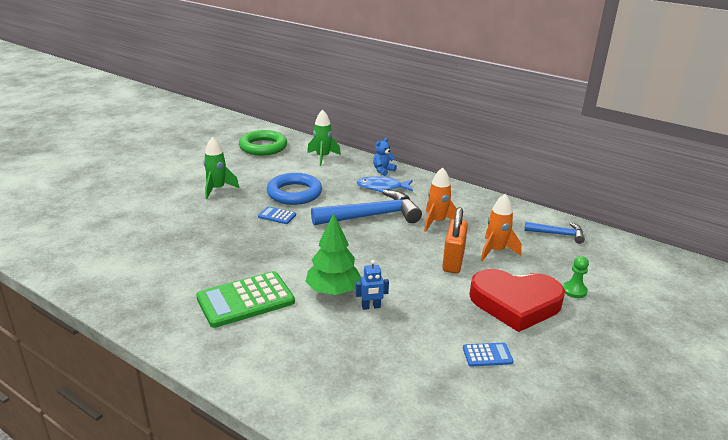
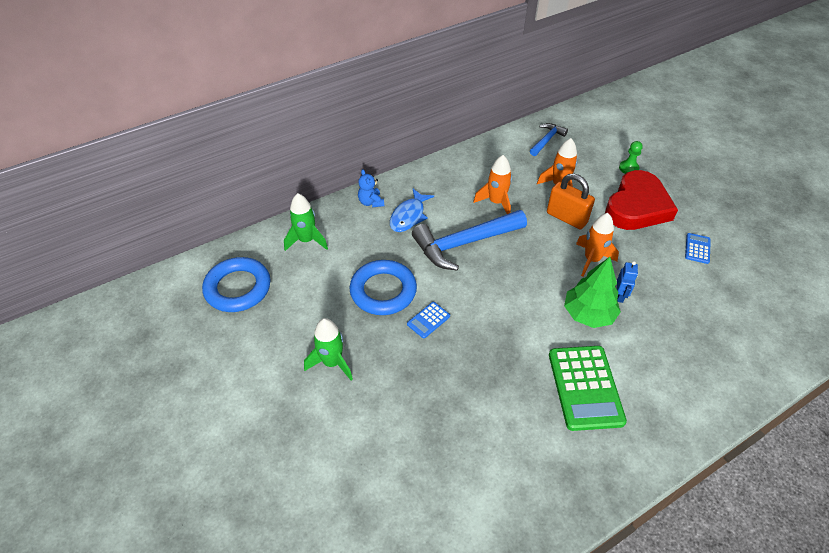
camera: 65 degrees left, 20 degrees up
(263, 147) = (238, 288): green ring -> blue ring
(372, 216) = (464, 243): blue hammer -> blue hammer turned 120 degrees counterclockwise
(407, 284) = (591, 260): none -> orange rocket

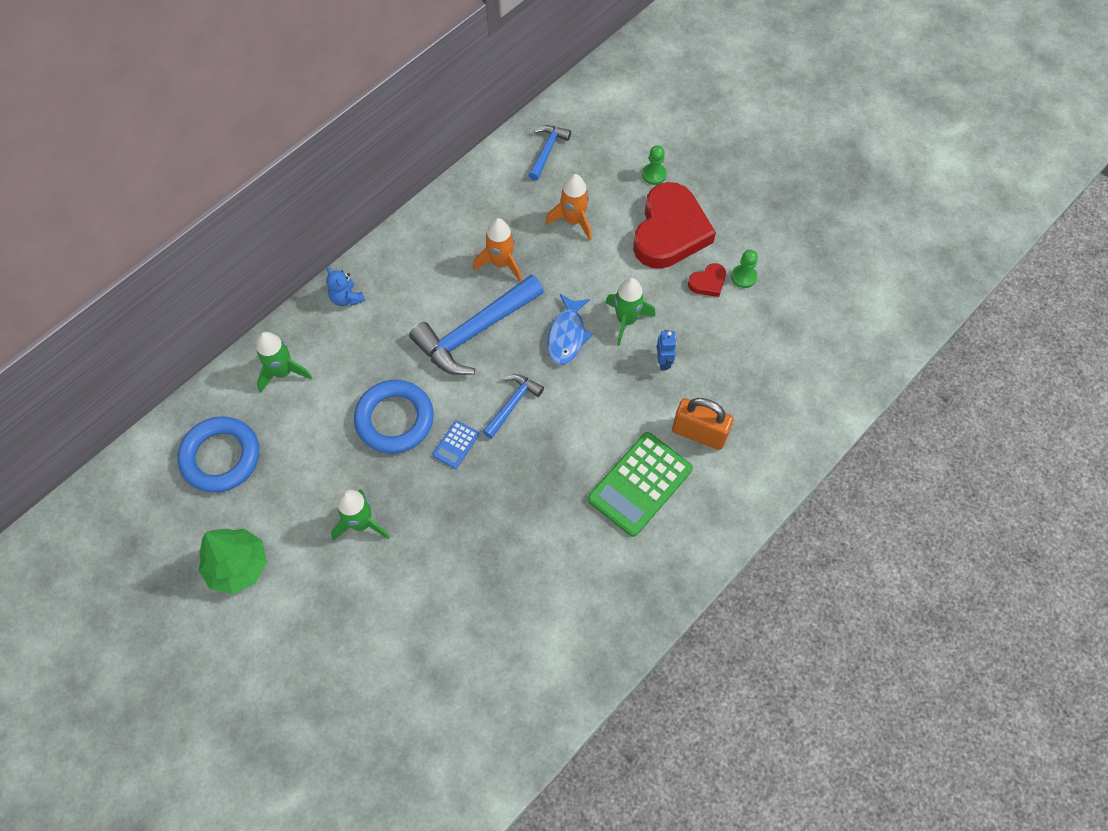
camera: 15 degrees left, 15 degrees up
(409, 216) = (399, 308): blue fish -> blue fish (567, 335)
(483, 300) = (512, 404): none -> blue hammer
(566, 218) = (589, 267): orange padlock -> orange padlock (699, 433)
(585, 387) = (639, 484): green calculator -> green calculator turned 60 degrees clockwise
(588, 314) = (632, 394): green tree -> green tree (238, 566)
(591, 260) = (626, 320): orange rocket -> green rocket
(665, 246) = (708, 282): none -> red heart
(697, 248) = (743, 277): blue calculator -> green pawn

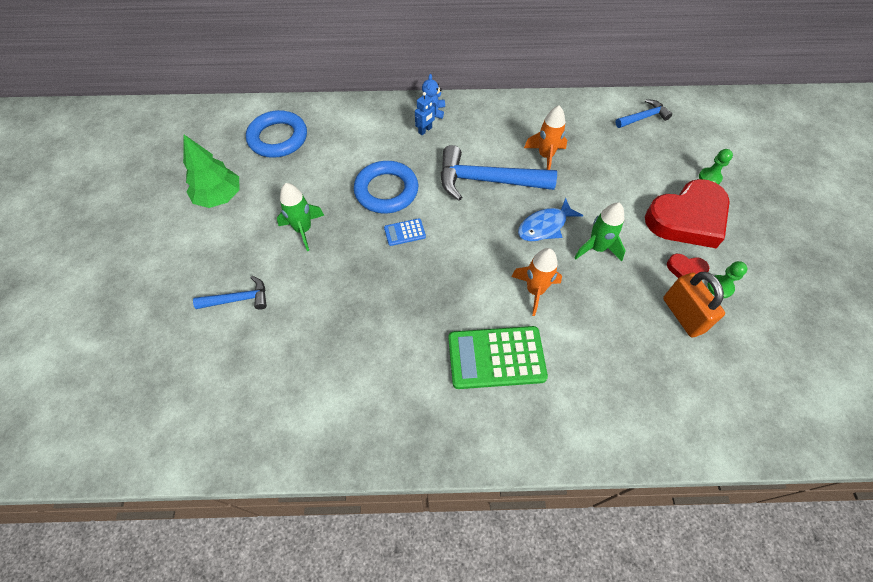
camera: 45 degrees right, 5 degrees down
(283, 372) = (357, 122): green rocket -> none
(512, 404) = (465, 238): blue hammer -> blue hammer (238, 299)
(573, 221) = (620, 165): orange rocket -> orange rocket (535, 291)
(663, 361) = (598, 294): blue robot -> blue robot (425, 130)
(699, 433) = (576, 362): orange padlock -> orange padlock (683, 315)

